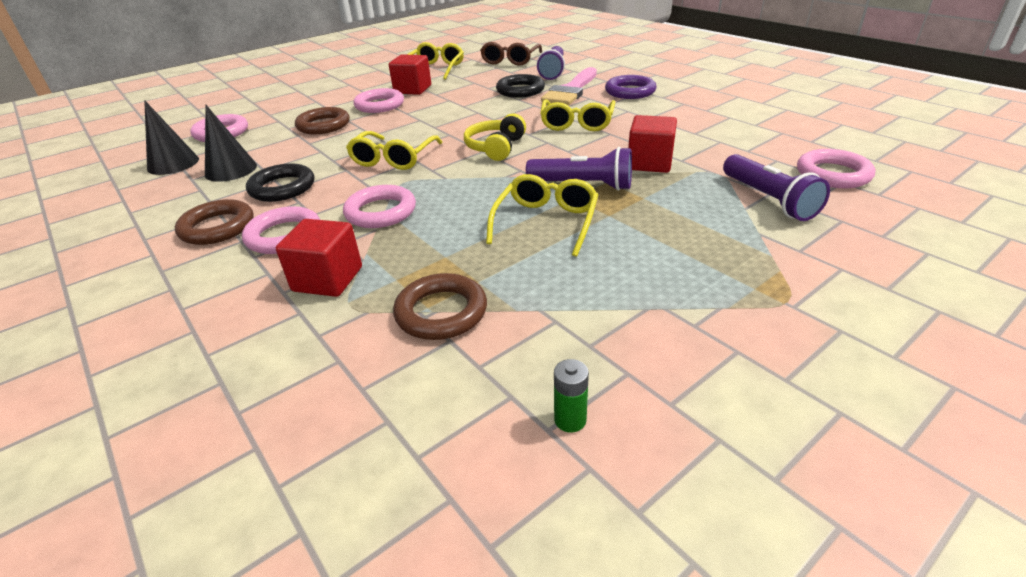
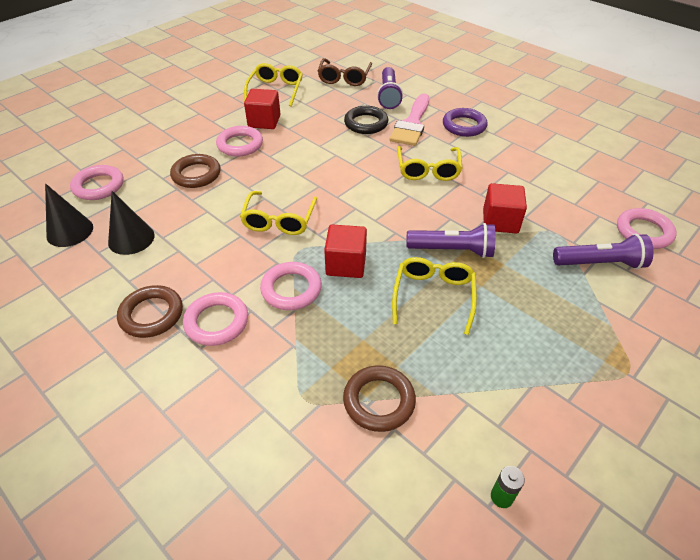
camera: 10 degrees left, 10 degrees up
(282, 188) = (190, 261): black ring -> none
(328, 279) = (274, 371): red cube -> red cube (346, 264)
(496, 148) = (366, 204): yellow headphones -> none
(768, 200) = (600, 263): purple flashlight -> purple flashlight turned 60 degrees counterclockwise

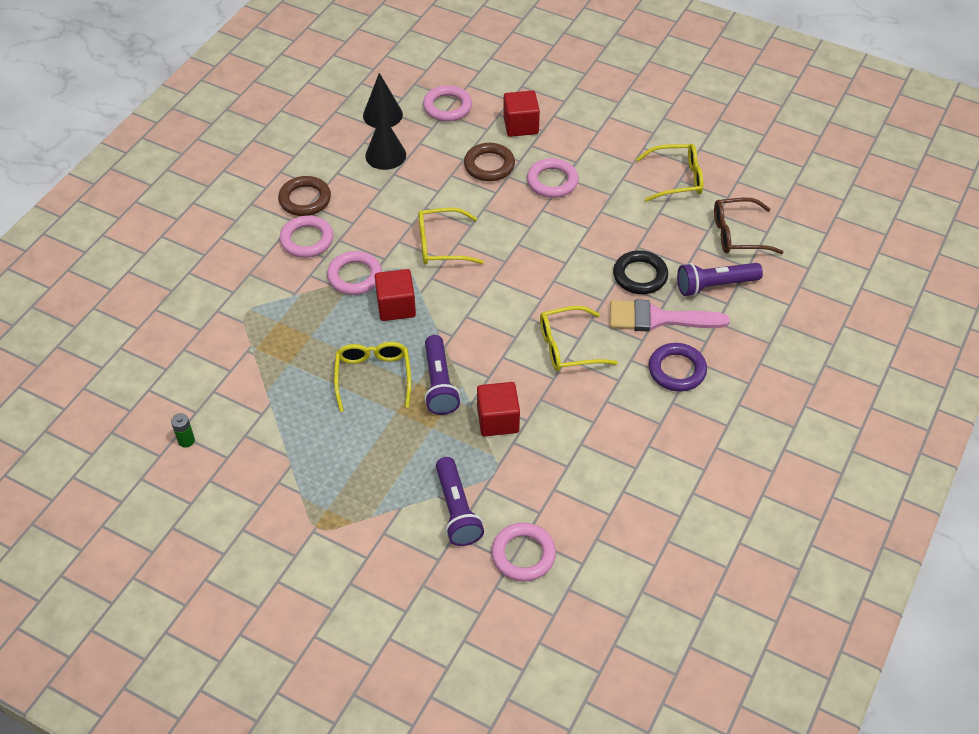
camera: 75 degrees right, 5 degrees up
(264, 121) = (605, 187): red cube -> red cube (521, 125)
(379, 401) = (253, 357): brown ring -> none
(433, 296) = (373, 376): yellow glasses -> yellow glasses turned 90 degrees counterclockwise

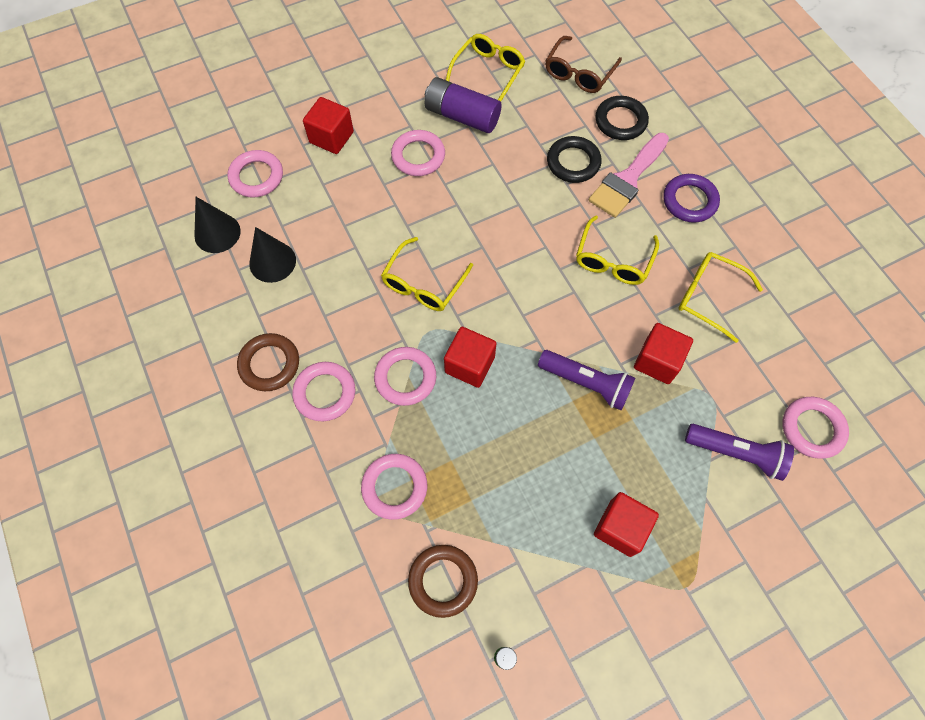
camera: 55 degrees left, 15 degrees up
(266, 315) = (394, 487): none -> pink ring
(334, 463) = (620, 528): none -> red cube
(373, 376) = (540, 433): yellow glasses -> yellow glasses (708, 297)
(489, 165) = (358, 189): brown ring -> brown ring (443, 581)
(616, 186) = (462, 116): none -> purple battery
(715, 285) = (620, 121): purple flashlight -> black ring

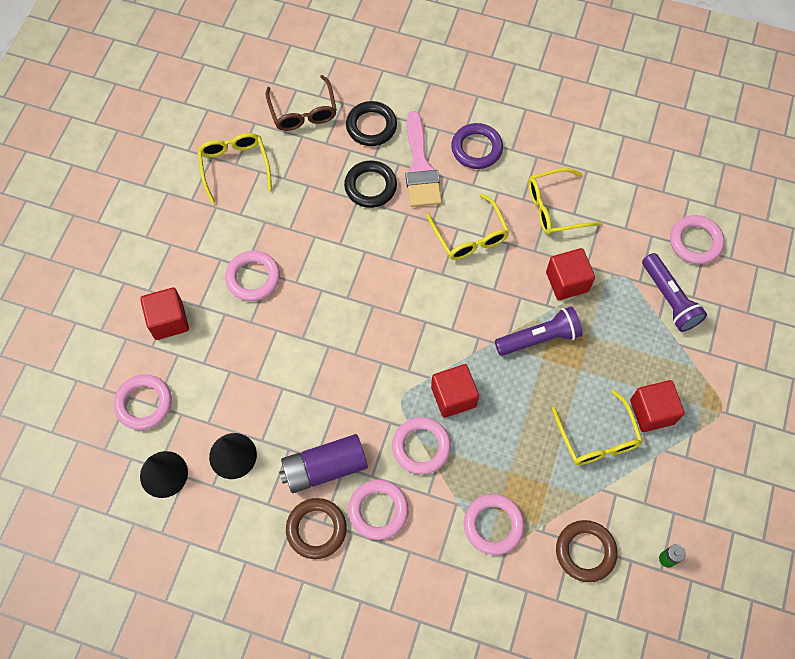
camera: 45 degrees left, 0 degrees up
(423, 284) = (361, 370): yellow glasses -> yellow glasses (597, 438)
(462, 116) = (252, 218): purple battery -> purple battery (324, 468)
(736, 453) = (669, 299): purple flashlight -> purple flashlight turned 90 degrees clockwise

